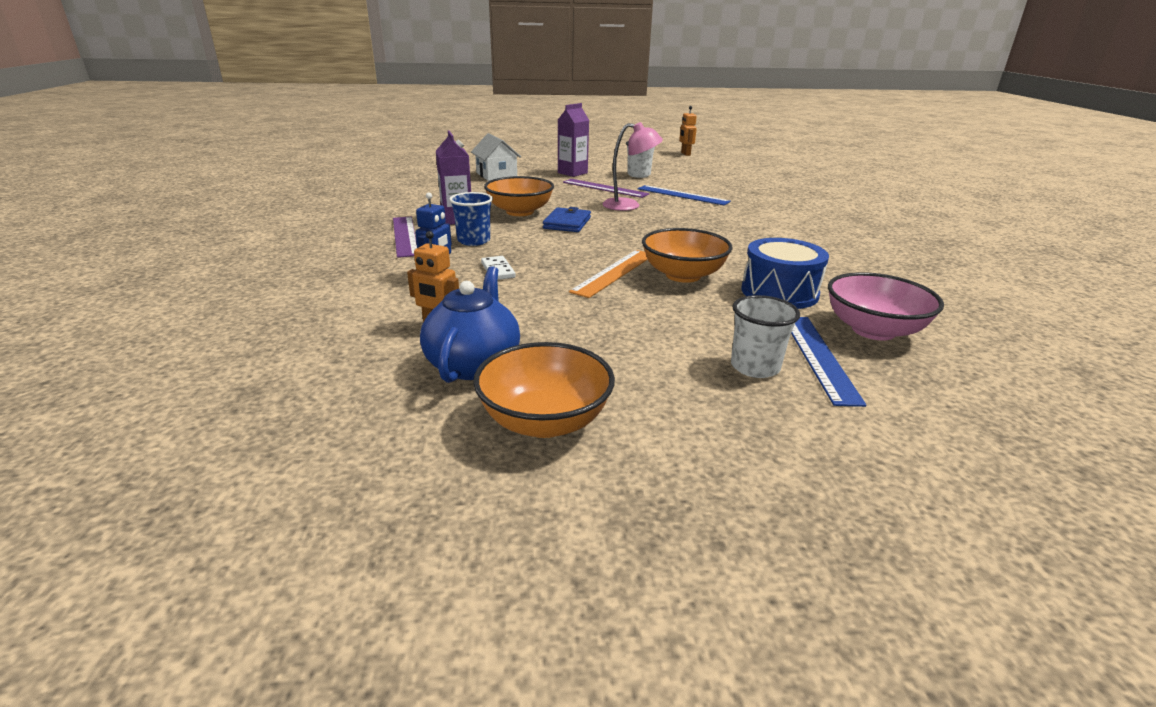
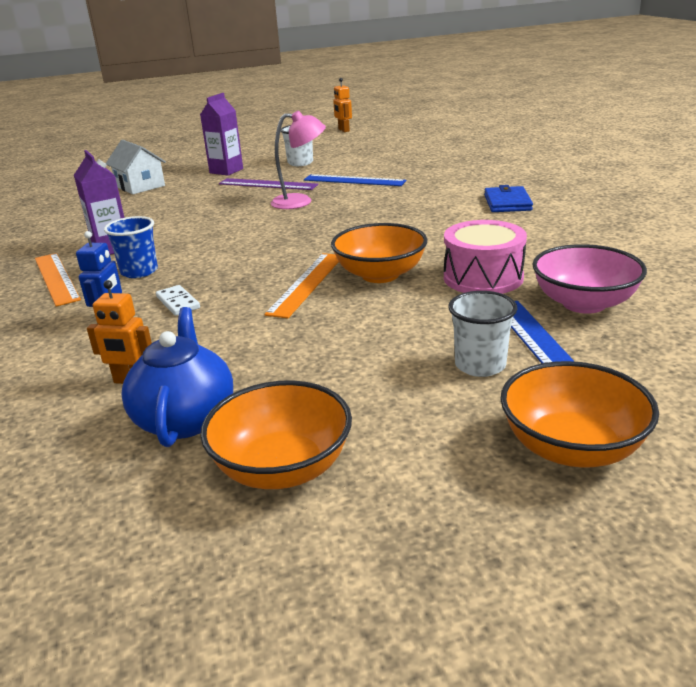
camera: 10 degrees left, 0 degrees up
(405, 236) = (56, 278): purple ruler -> orange ruler
(520, 212) = (181, 227): orange bowl -> orange bowl (571, 448)
(567, 223) = (238, 233): blue wallet -> blue wallet (507, 203)
(779, 292) = (483, 277): blue drum -> pink drum

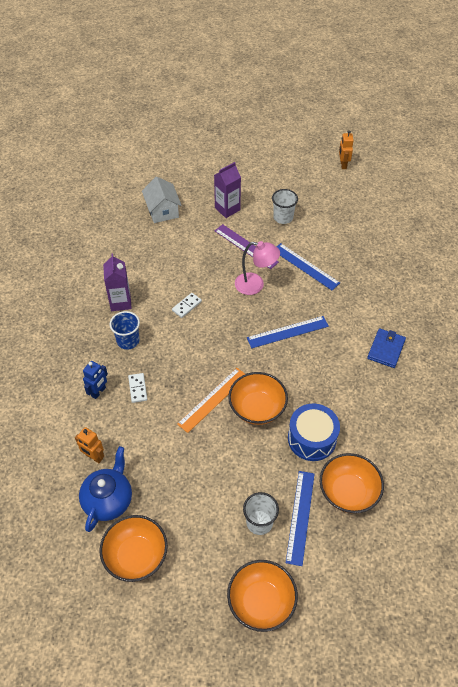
camera: 20 degrees right, 25 degrees up
(56, 278) = (82, 328): orange ruler -> none
(215, 231) = (187, 306): none -> white domino
(371, 218) = (287, 332): none -> blue ruler
(483, 277) = (312, 439): pink drum -> blue drum
(584, 303) = (348, 492): pink bowl -> orange bowl

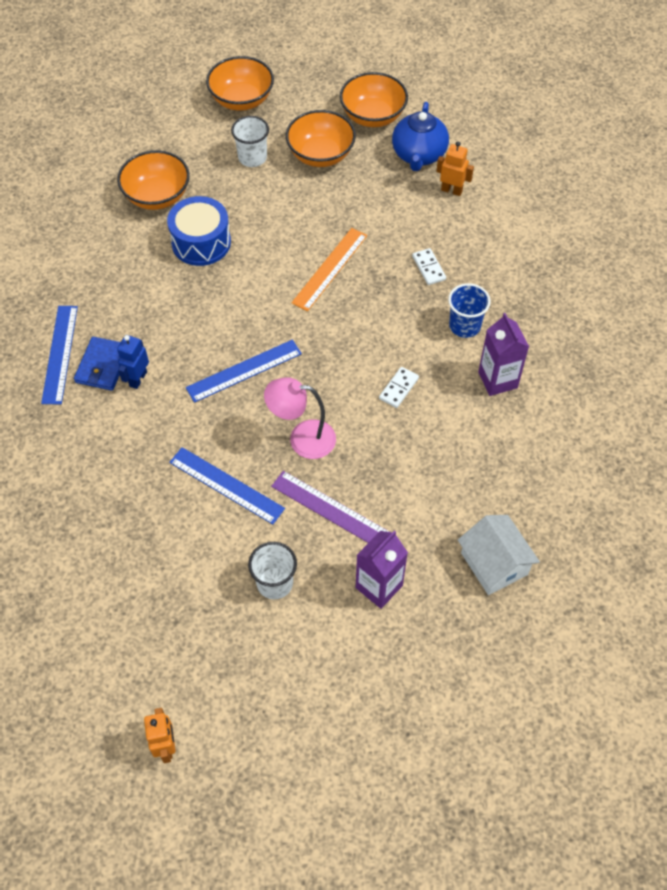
camera: 170 degrees right, 5 degrees up
(98, 392) = (476, 257): blue robot -> blue robot (138, 379)
(257, 408) = (272, 266): orange bowl -> orange bowl (320, 155)
(300, 516) = (209, 168): blue ruler -> blue ruler (60, 354)

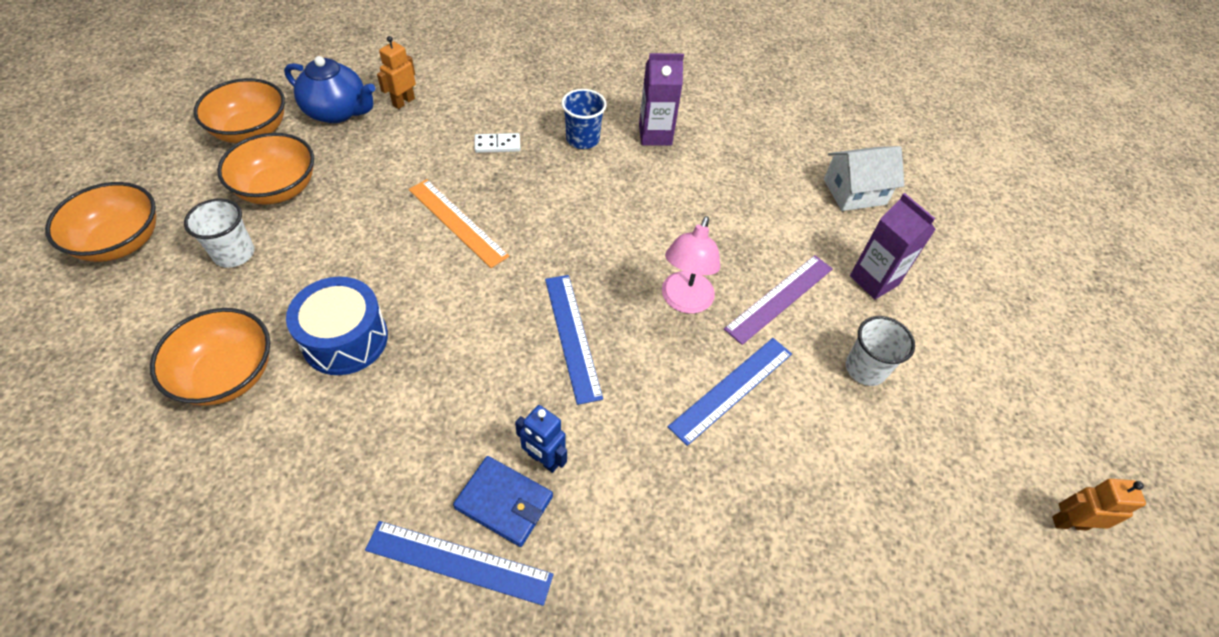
camera: 80 degrees left, 5 degrees down
(398, 388) = (642, 206): white domino -> none

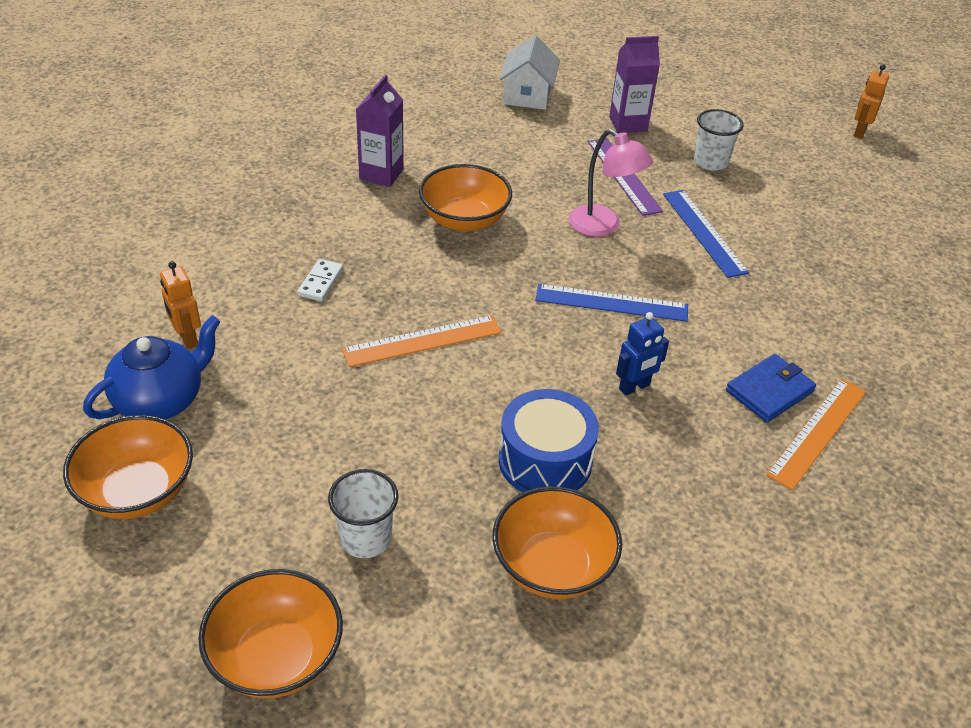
camera: 65 degrees left, 10 degrees down
(278, 189) = (273, 481): orange bowl -> orange bowl (464, 220)
(459, 562) = (817, 432): blue ruler -> orange ruler
(543, 460) = (735, 357): blue robot -> blue robot (634, 387)
(582, 139) = (354, 221): blue cup -> none

